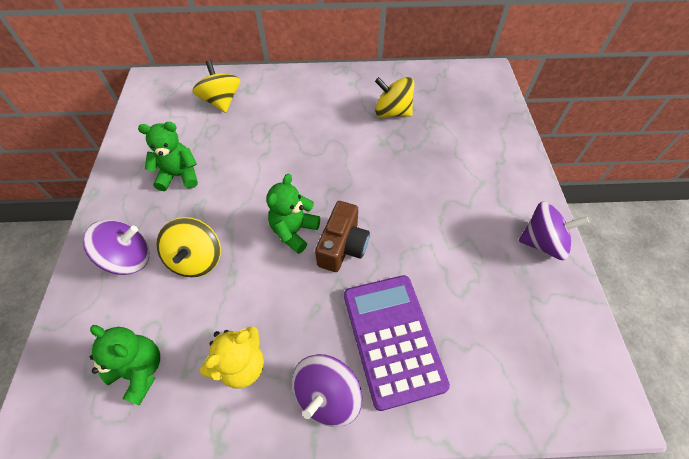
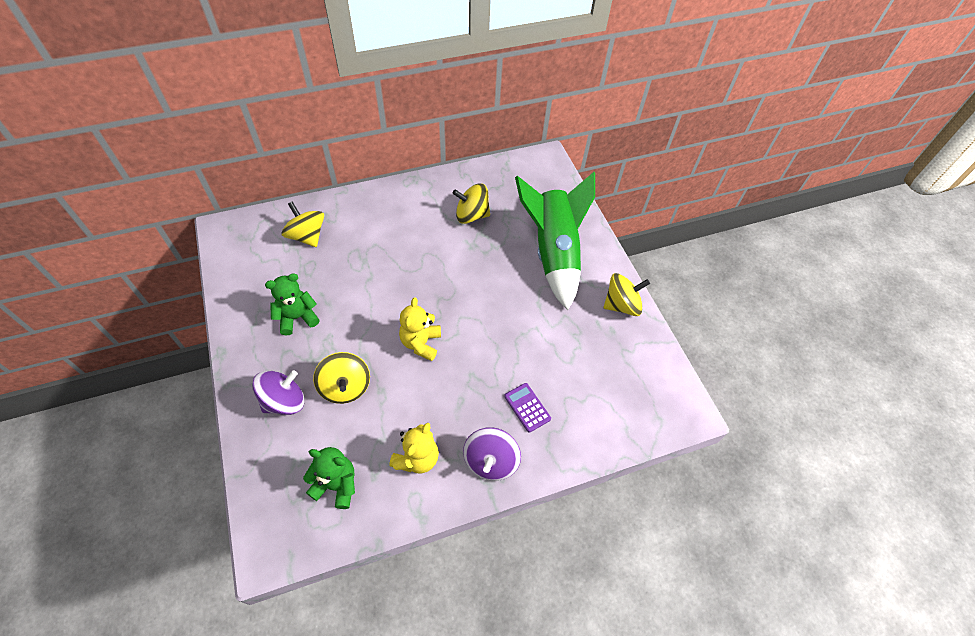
camera: 20 degrees left, 0 degrees up
(294, 231) = (421, 343): green teddy bear -> yellow teddy bear
(342, 246) = (466, 346): brown camera -> none
(392, 338) = (527, 407): purple calculator -> purple calculator, size x0.48
(473, 167) = (554, 253): none -> green rocket
(542, 243) = (621, 305): purple spinning top -> yellow spinning top

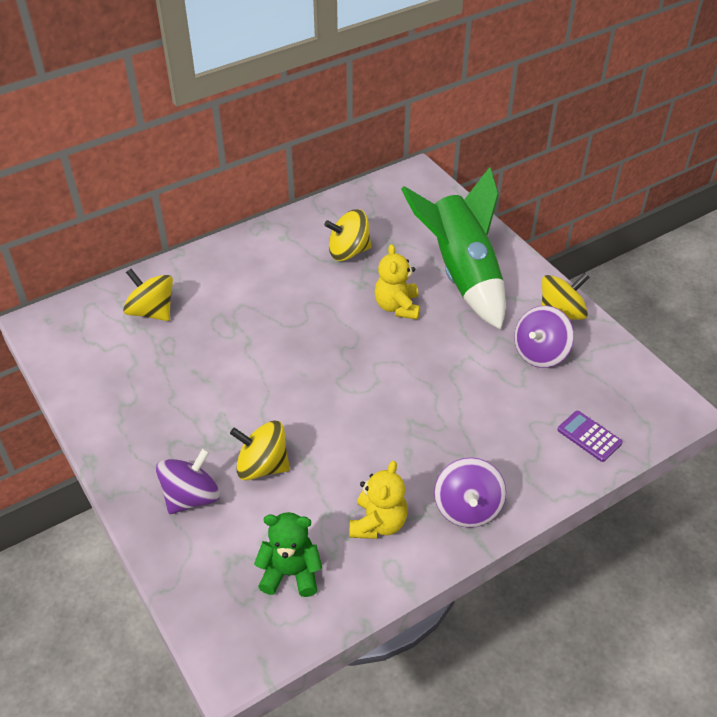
camera: 10 degrees left, 10 degrees down
(297, 317) = (173, 403): green teddy bear -> none
(345, 387) = (262, 466): yellow spinning top -> yellow spinning top turned 135 degrees clockwise
(421, 343) = (337, 400): yellow teddy bear -> yellow teddy bear (397, 307)
(527, 407) = (489, 442): purple calculator -> purple calculator (589, 436)
(593, 337) = (540, 353): none -> purple spinning top

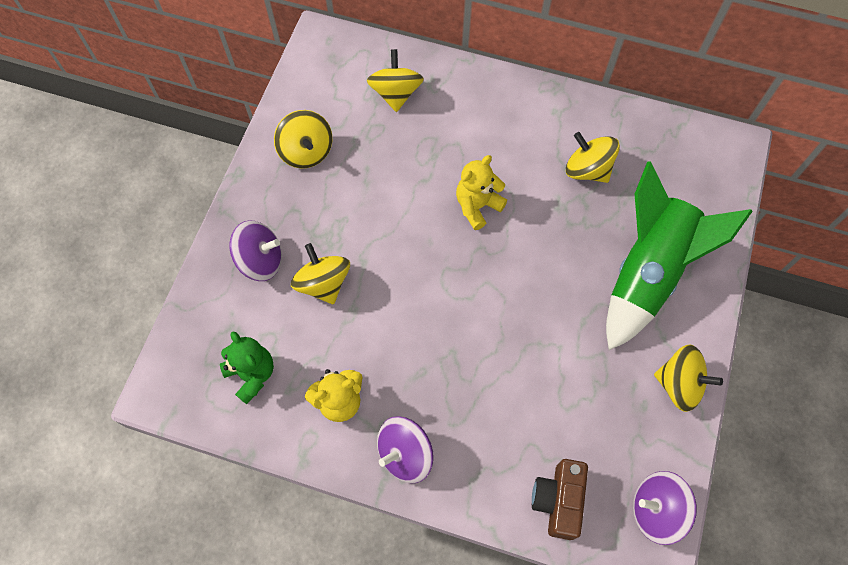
camera: 50 degrees right, 20 degrees up
(129, 400) = (306, 151): none -> yellow spinning top
(397, 307) = (562, 252): yellow teddy bear -> yellow teddy bear (477, 206)
(540, 353) = (616, 399): purple spinning top -> purple spinning top (656, 510)
(589, 436) = (558, 500): purple calculator -> brown camera

